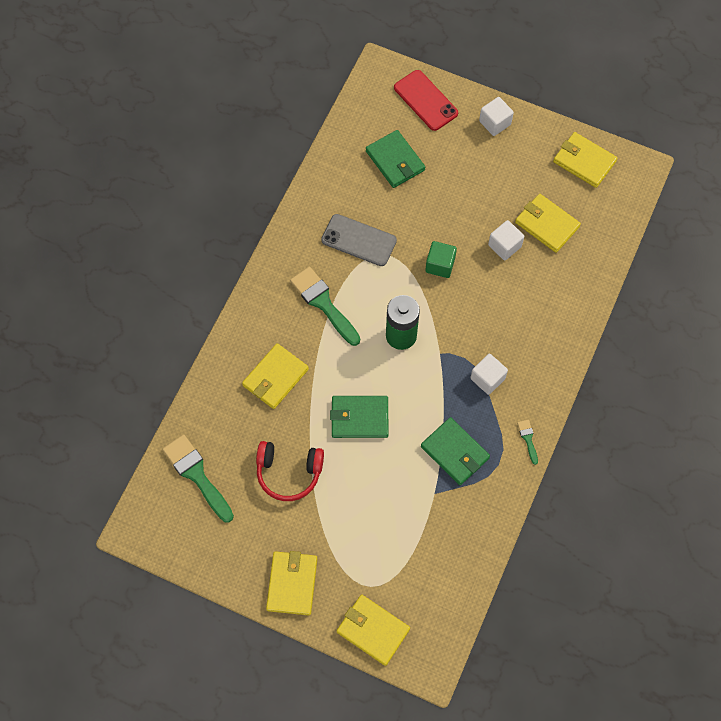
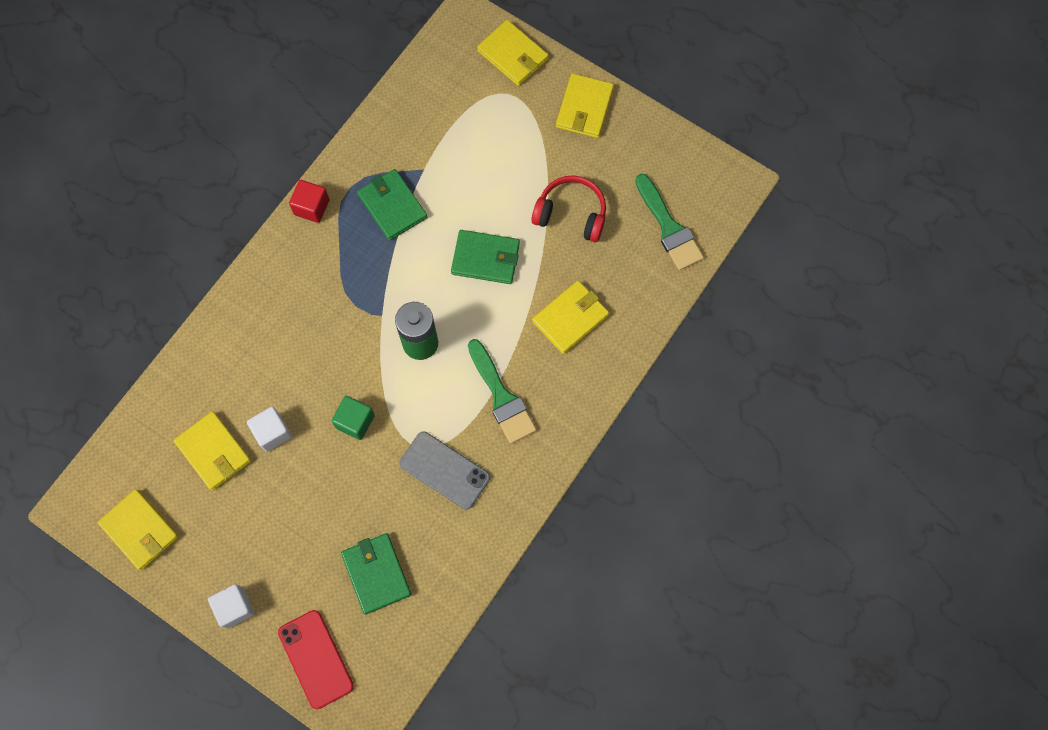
camera: 170 degrees left, 5 degrees up
(487, 378) = (336, 278): white cube -> none
(528, 439) = (311, 207): green brush -> red cube

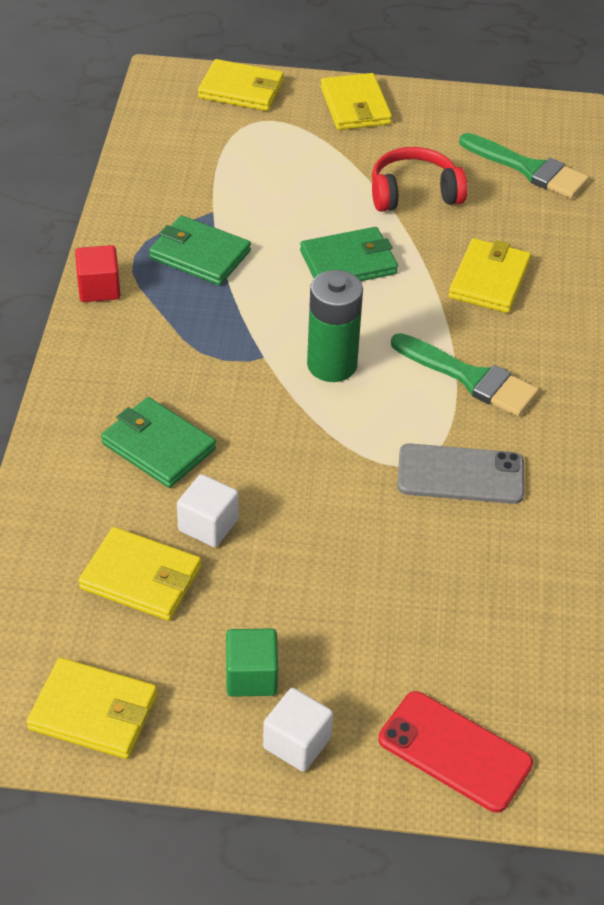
camera: 30 degrees left, 25 degrees down
(355, 421) = (309, 471): green cube -> green cube (251, 676)
(376, 573) = (460, 618): green wallet -> green wallet (158, 446)

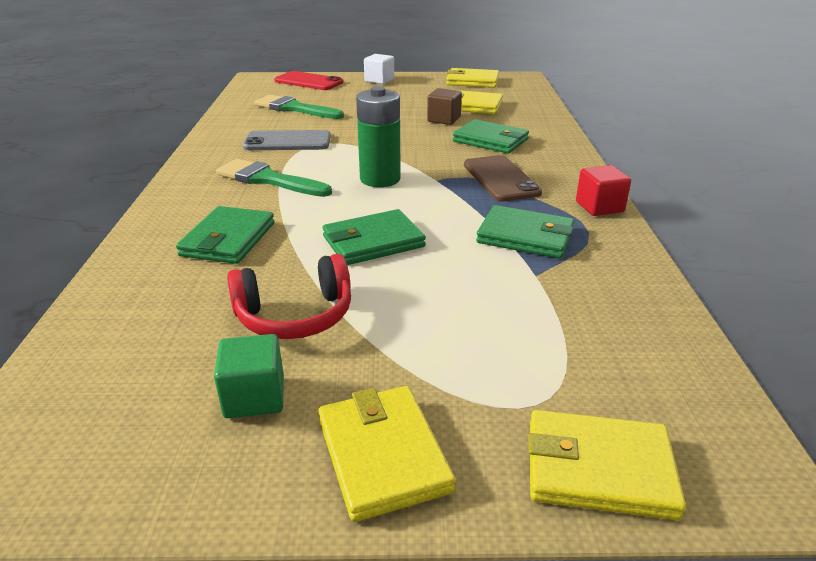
camera: 175 degrees right, 15 degrees down
(183, 350) = (501, 179): none -> brown phone
(208, 525) = (444, 119): white cube -> brown cube
(251, 676) = (404, 90): green cube -> green cube (254, 397)
(489, 279) = (228, 239): yellow wallet -> green wallet
(529, 169) = (118, 364): green brush -> green brush (294, 108)

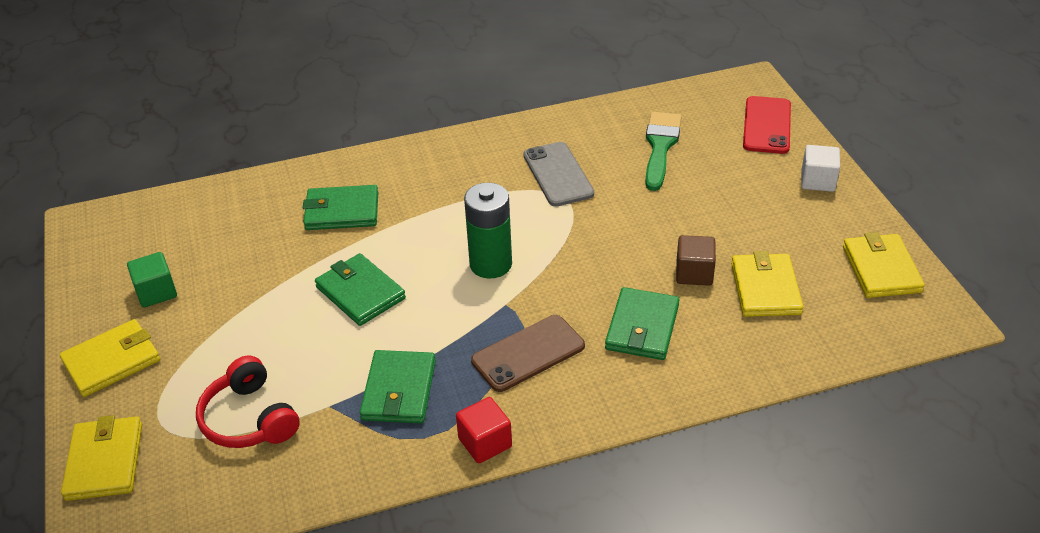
camera: 75 degrees right, 10 degrees up
(268, 179) = (460, 193): green brush -> none
(295, 315) = (243, 282): red headphones -> red headphones (249, 419)

